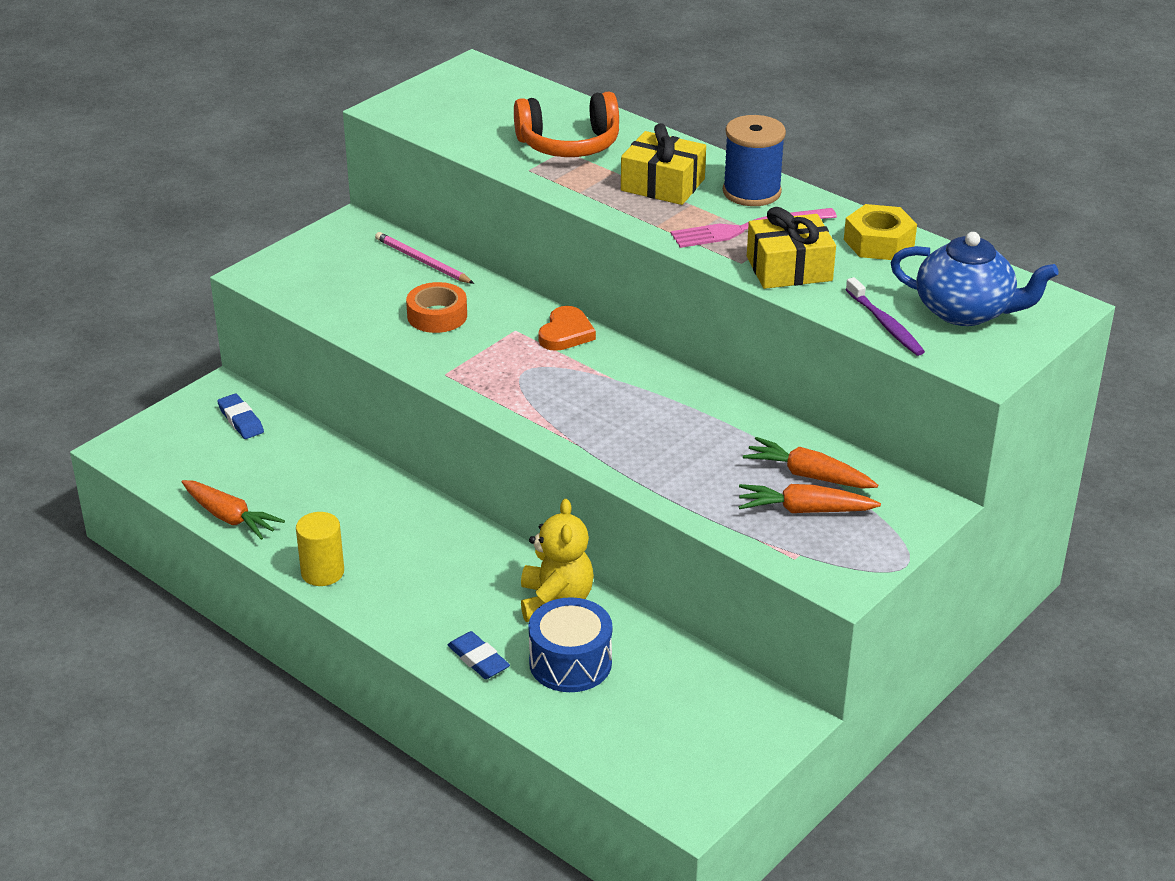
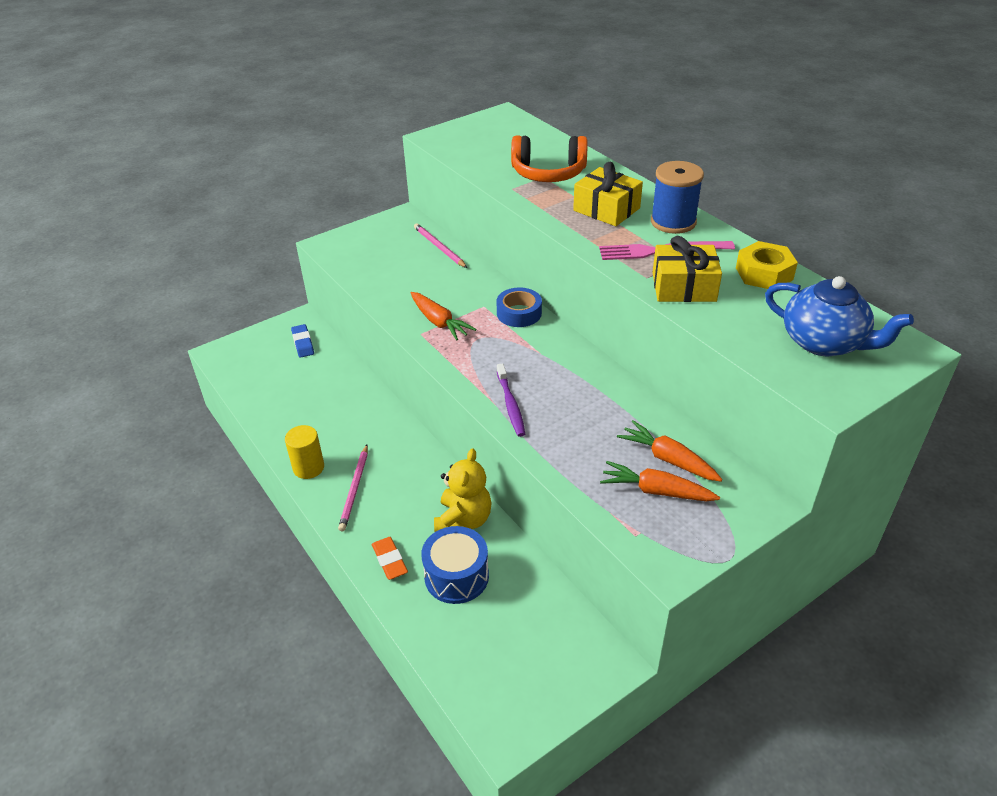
camera: 15 degrees right, 5 degrees up
(230, 517) = (265, 414): orange carrot -> orange carrot (439, 322)
(397, 588) = (354, 489): none -> pink pencil
(437, 316) = (433, 288): orange tape -> none
(478, 659) = (389, 560): blue eraser -> orange eraser
(566, 333) = (519, 313): orange heart -> blue tape
(885, 324) = (751, 345): purple toothbrush -> purple toothbrush (510, 404)

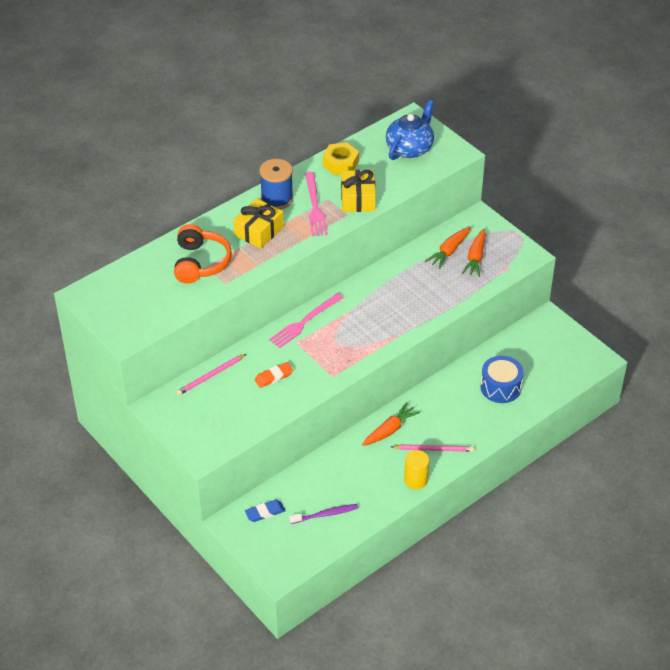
camera: 95 degrees left, 5 degrees up
(389, 560) = (493, 422): orange eraser -> orange eraser (274, 377)
(439, 322) = (318, 366): orange carrot -> orange carrot (390, 430)
(463, 520) = (455, 387): yellow teddy bear -> none
(510, 404) = (408, 322): purple toothbrush -> purple toothbrush (325, 514)
(519, 313) = (305, 322): blue tape -> pink fork

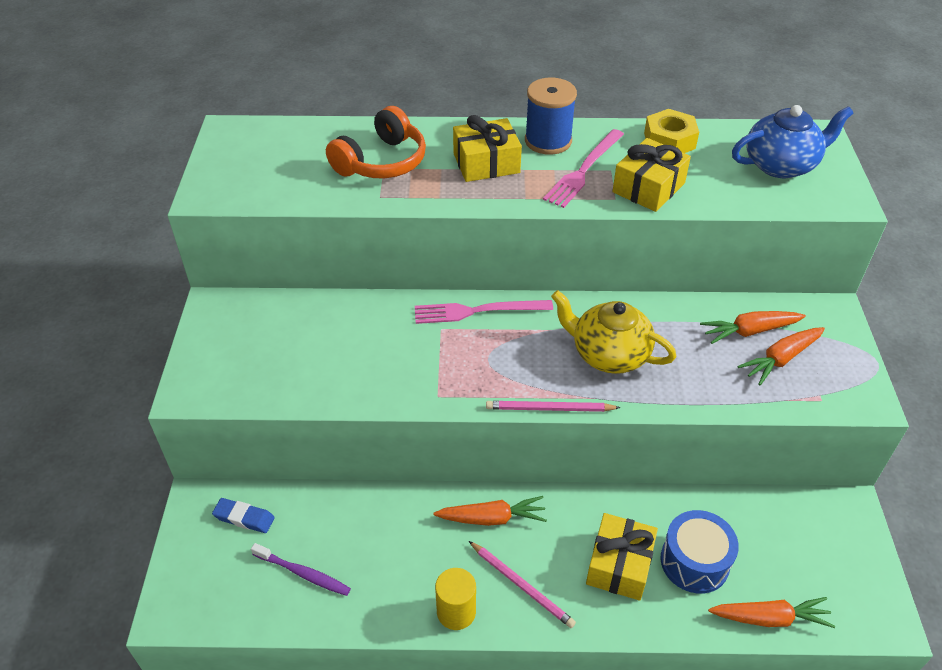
camera: 40 degrees right, 0 degrees up
(210, 376) = (307, 308): pink pencil -> pink pencil (549, 409)
(274, 377) = (370, 352): orange eraser -> none
(393, 304) = (608, 354): none -> yellow teapot
(469, 411) = (619, 565): none -> yellow gift
(552, 390) = (770, 618): none -> orange carrot

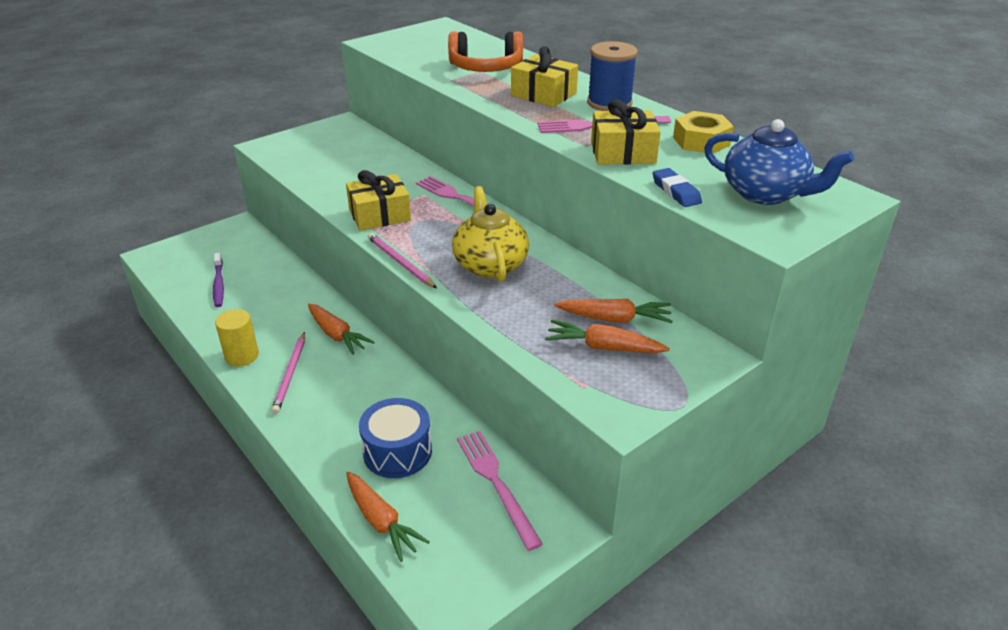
camera: 50 degrees right, 10 degrees down
(244, 518) = (241, 245): blue eraser -> blue eraser (676, 191)
(619, 565) = (354, 412): yellow gift -> yellow gift (379, 215)
(749, 331) = (614, 319): orange carrot -> orange carrot turned 150 degrees clockwise
(777, 518) = (496, 483): none -> pink fork

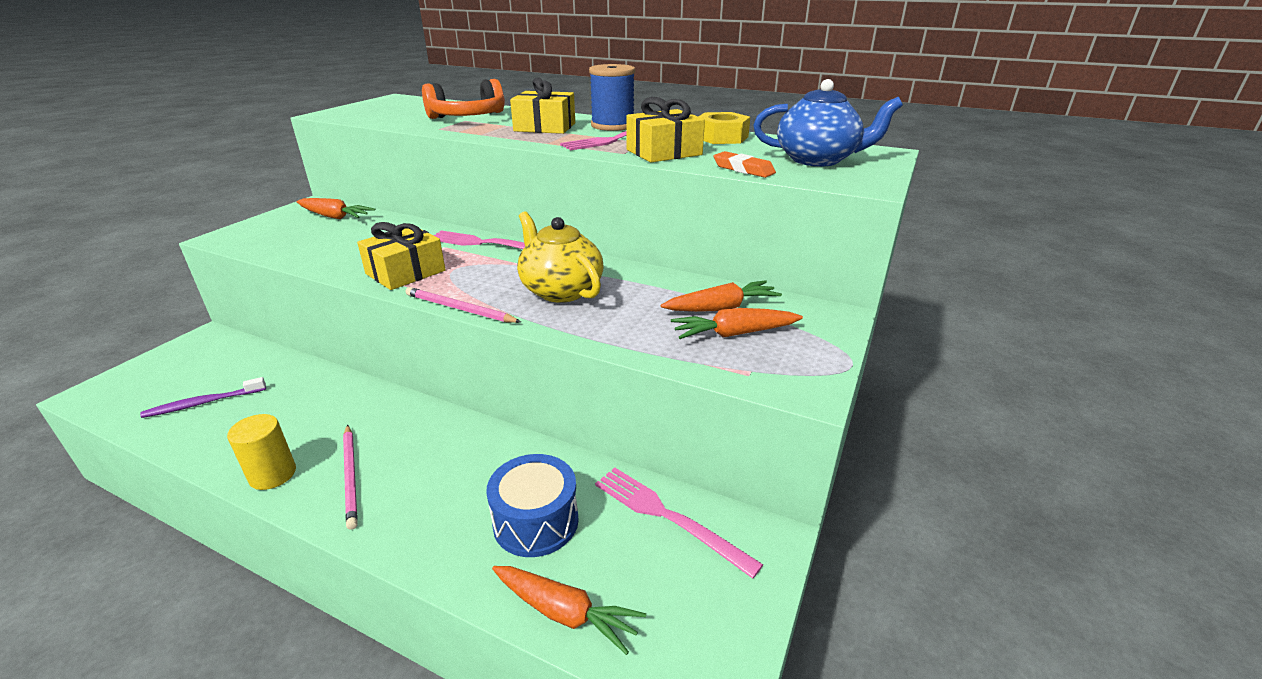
camera: 25 degrees left, 5 degrees down
(219, 284) = (204, 403): purple toothbrush -> purple toothbrush turned 105 degrees clockwise
(337, 335) = (390, 417): orange carrot -> orange carrot (334, 217)
(676, 191) = (743, 169): blue eraser -> orange eraser

